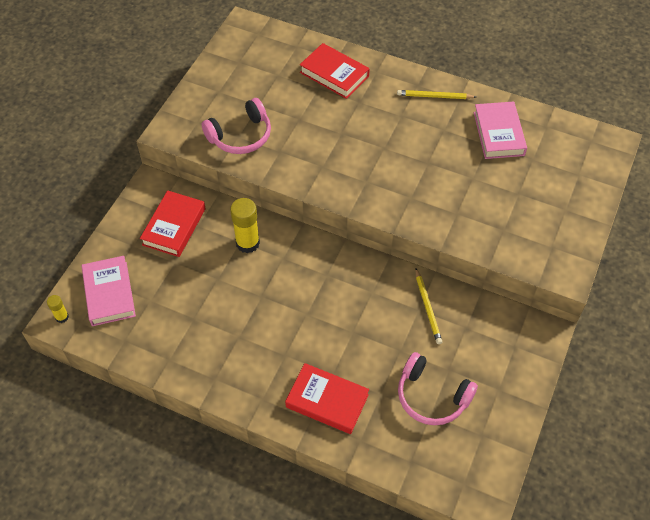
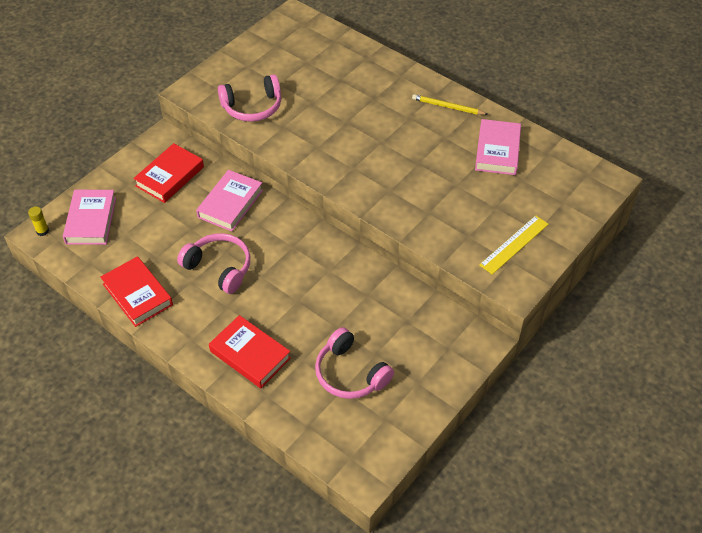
camera: 15 degrees right, 5 degrees down
(247, 243) = (230, 204): yellow glue stick -> pink book
(262, 315) = (219, 268): none -> pink headphones
(334, 74) = (360, 71): red book -> red book (137, 294)
(428, 308) = (377, 295): yellow pencil -> none
(549, 229) = (514, 244): none -> yellow ruler

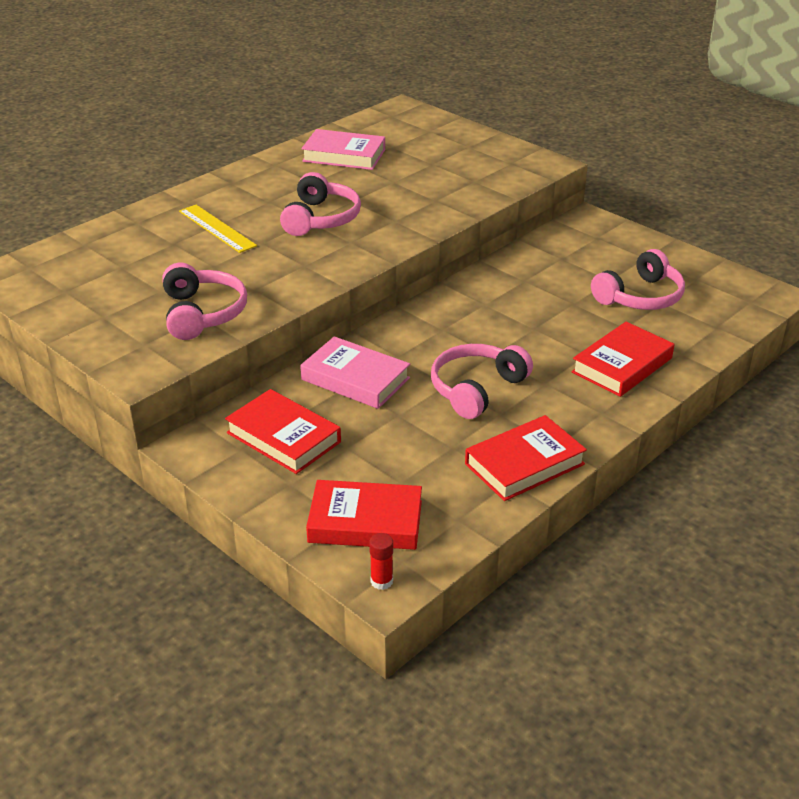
camera: 85 degrees left, 15 degrees down
(42, 231) = (381, 581): yellow glue stick -> red glue stick
(91, 220) = (365, 521): pink book -> red book
(386, 148) = (321, 219): none -> pink headphones
(447, 107) = (259, 177): yellow pencil -> none
(514, 244) = (488, 159): yellow ruler -> yellow ruler (217, 228)

